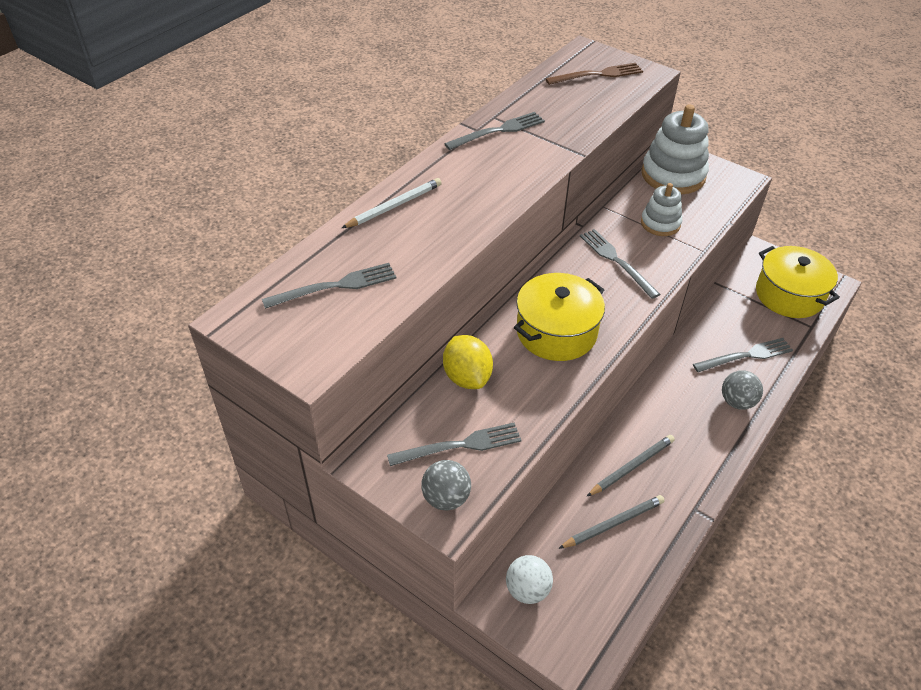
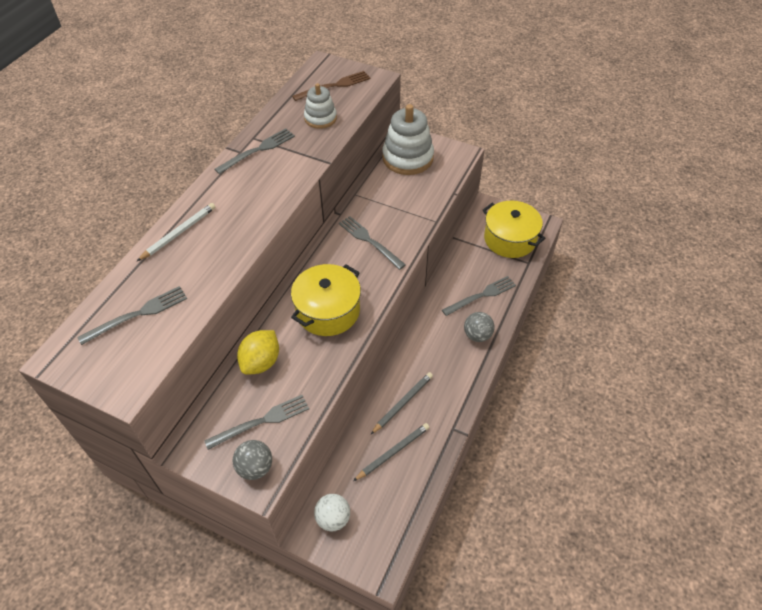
camera: 10 degrees left, 5 degrees up
(467, 377) = (261, 362): yellow lemon -> yellow lemon turned 60 degrees clockwise
(660, 223) = (401, 202): white stacking toy -> white stacking toy (320, 118)

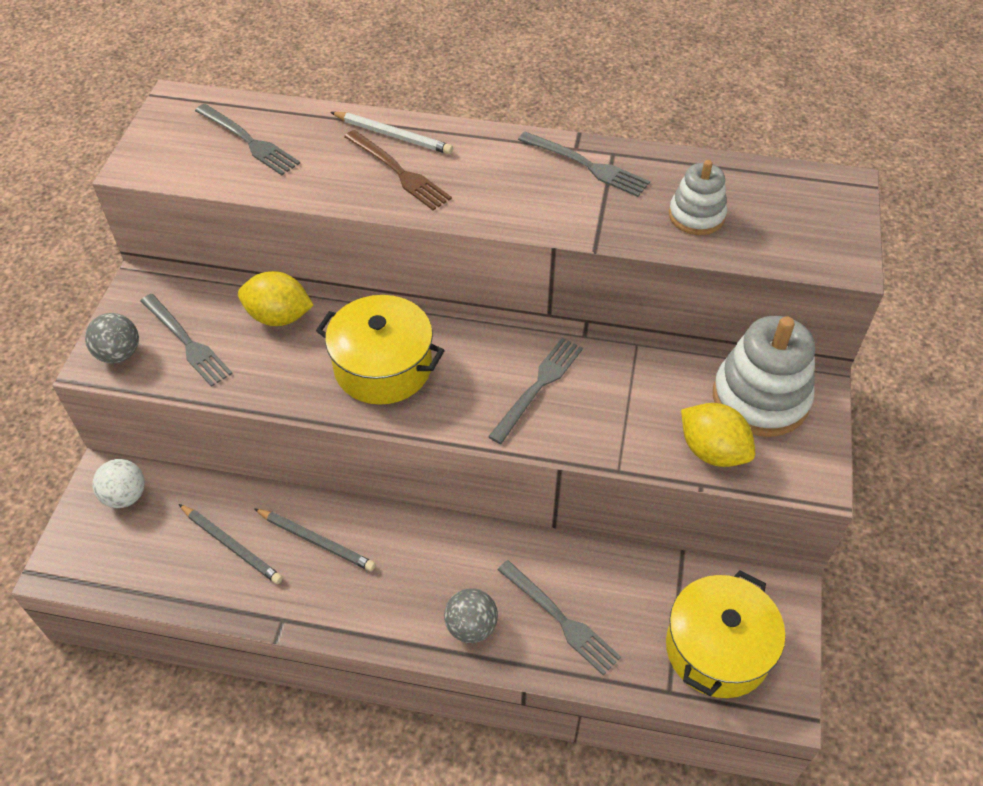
camera: 75 degrees right, 0 degrees up
(334, 86) = (790, 213): brown fork -> brown fork (399, 172)
(435, 183) = (712, 451): none -> yellow lemon

